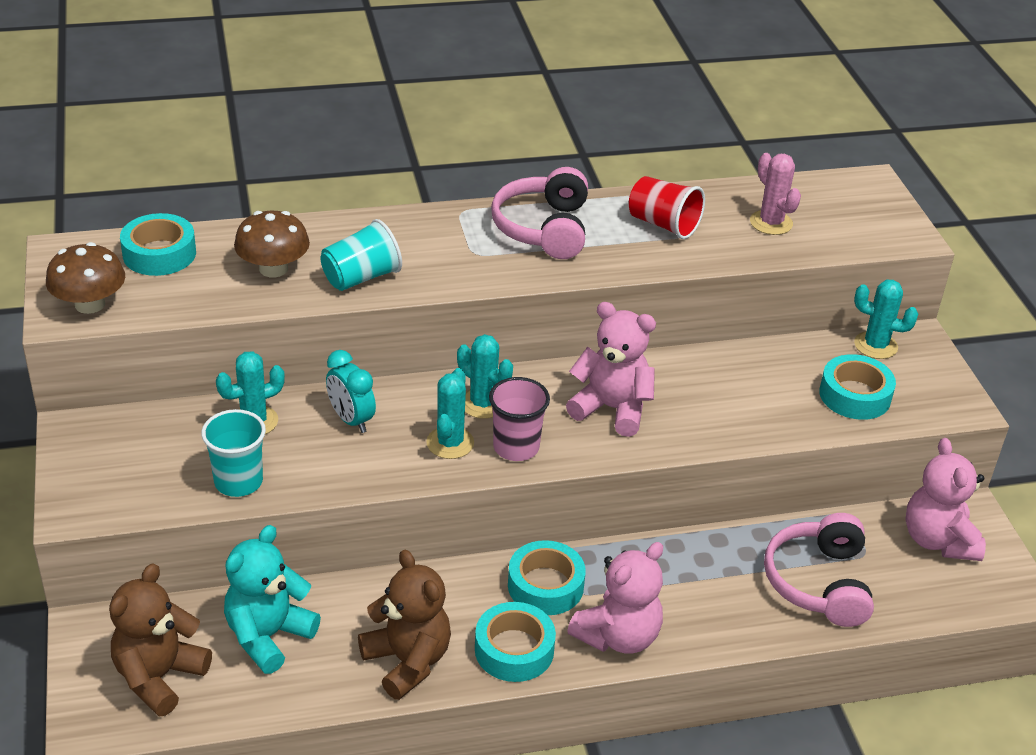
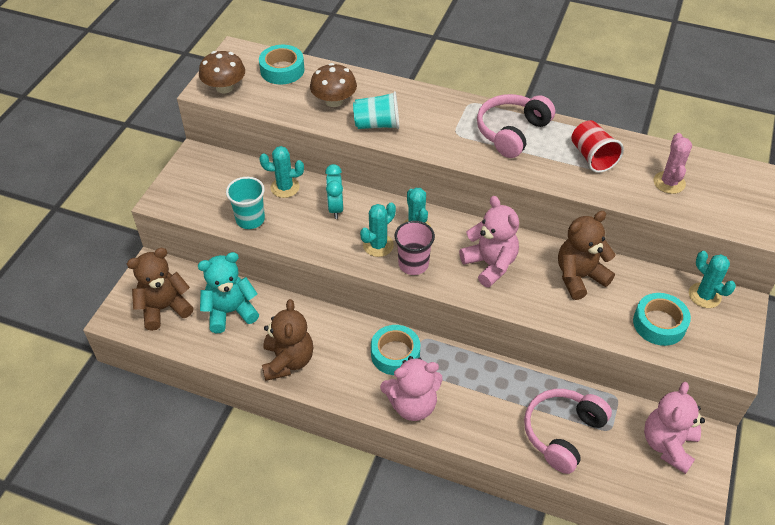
camera: 35 degrees right, 10 degrees up
(514, 650) = (348, 383): turquoise tape -> none
(727, 380) = (579, 277): none -> brown teddy bear

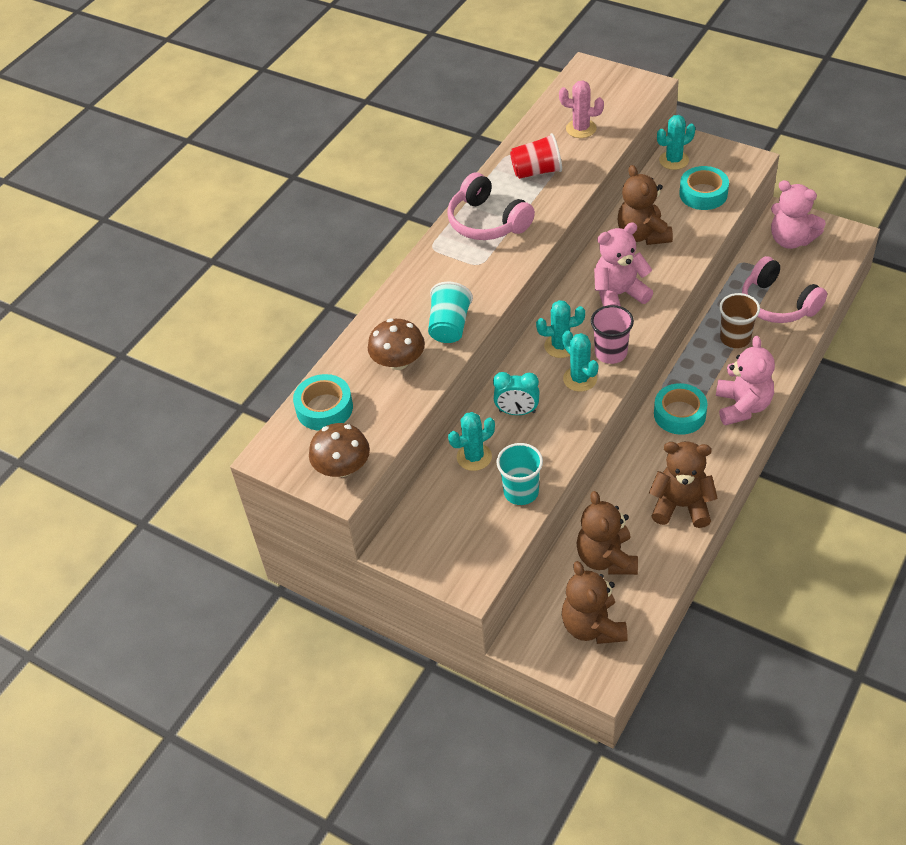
camera: 75 degrees left, 0 degrees up
(230, 312) = (606, 558): turquoise teddy bear -> brown teddy bear
(285, 187) = (474, 457): turquoise cactus -> turquoise cactus turned 45 degrees clockwise
(503, 395) = (735, 338): none -> brown cup

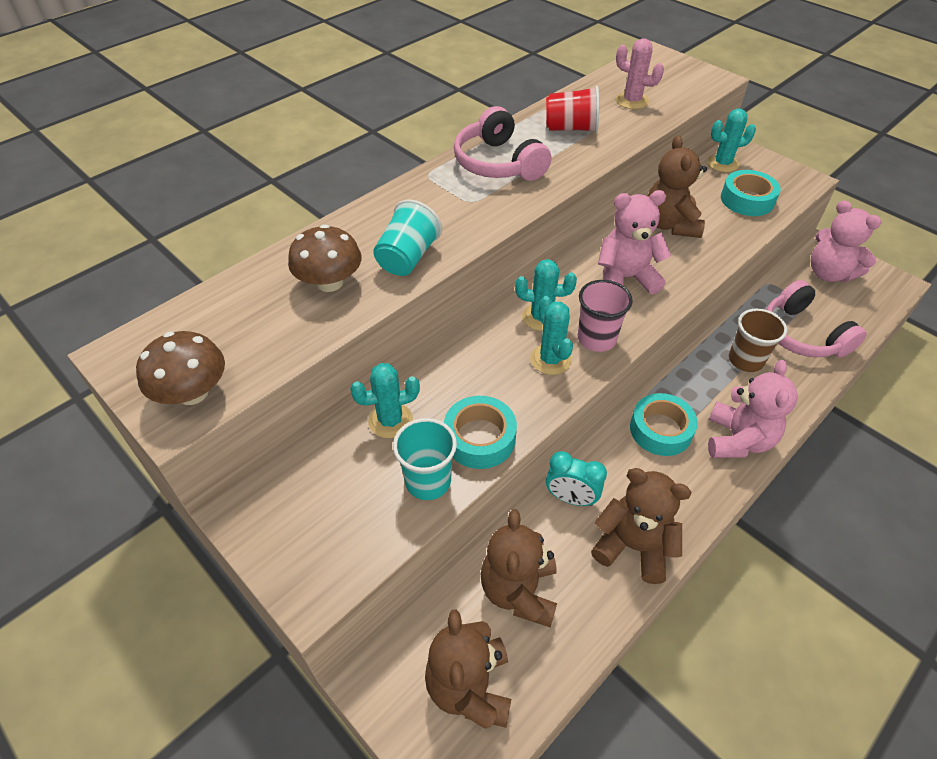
camera: 10 degrees right, 0 degrees up
(324, 408) = (216, 314): turquoise tape -> turquoise tape (479, 438)
(517, 412) = (463, 379): turquoise clock -> turquoise clock (571, 498)

